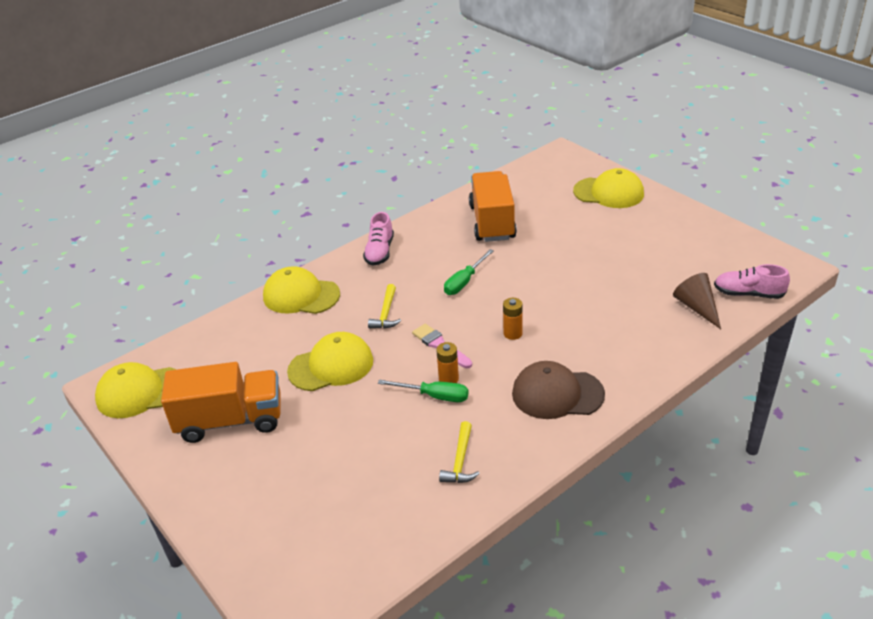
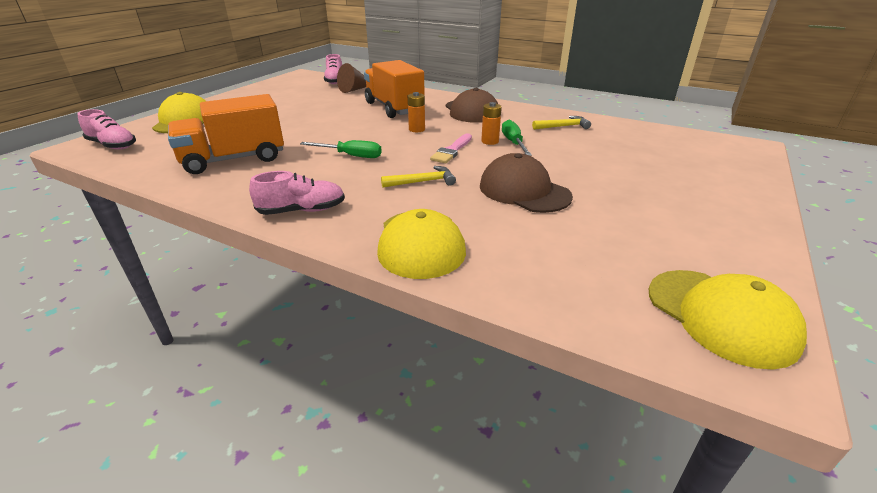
camera: 115 degrees left, 5 degrees down
(230, 421) = (657, 223): orange truck -> orange truck (394, 108)
(331, 366) = (524, 191): yellow cap -> brown cap
(556, 166) = (113, 145): none -> pink shoe

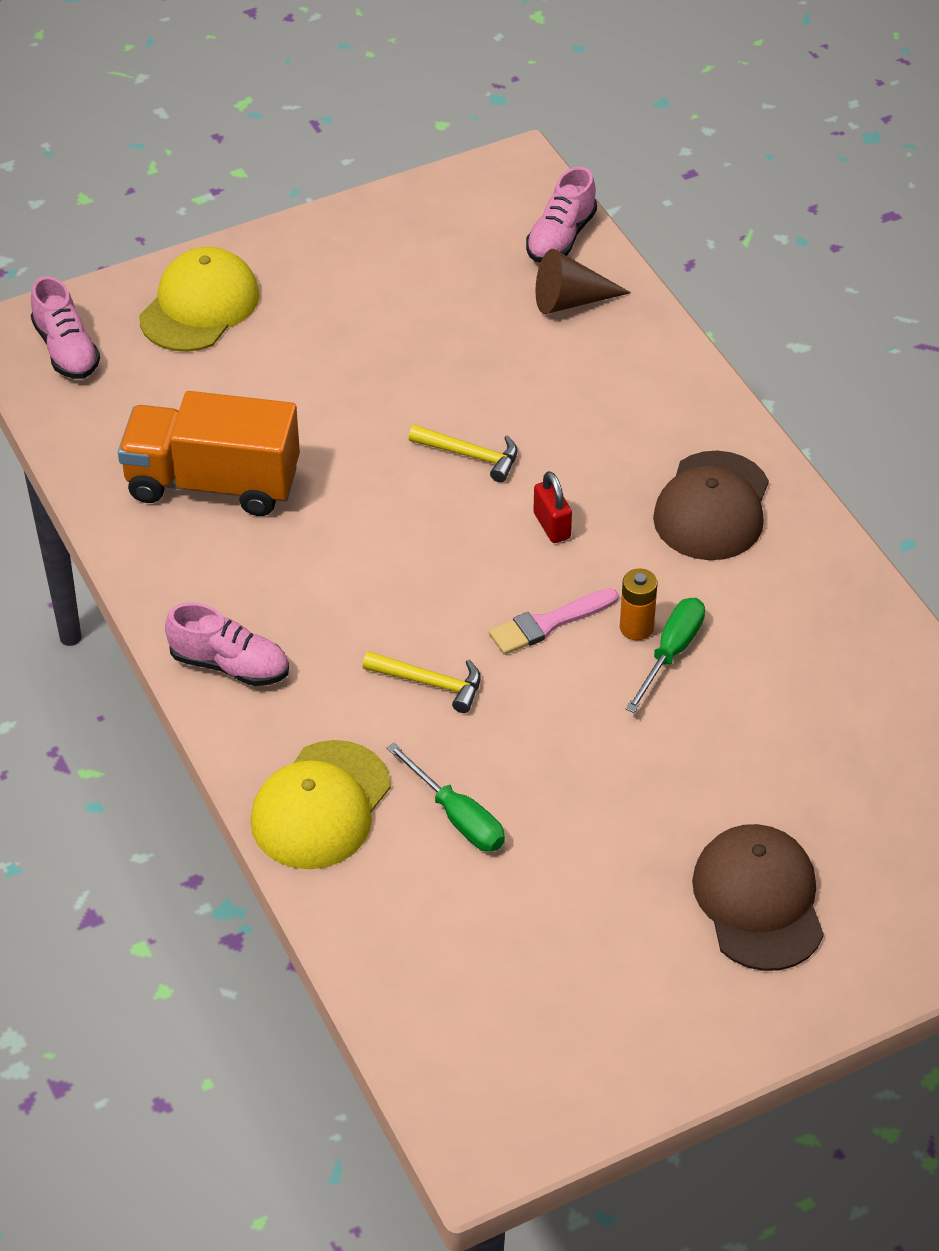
camera: 35 degrees right, 15 degrees up
(351, 156) = (383, 559): green screwdriver -> green screwdriver (457, 817)
(394, 108) = (580, 423): orange truck -> none
(416, 129) = (552, 526): orange battery -> red padlock
(524, 191) = (549, 780): brown cap -> brown cap (758, 900)
(563, 126) = (821, 647): yellow hammer -> yellow hammer (471, 456)
(720, 316) = (523, 1083): yellow cap -> none

